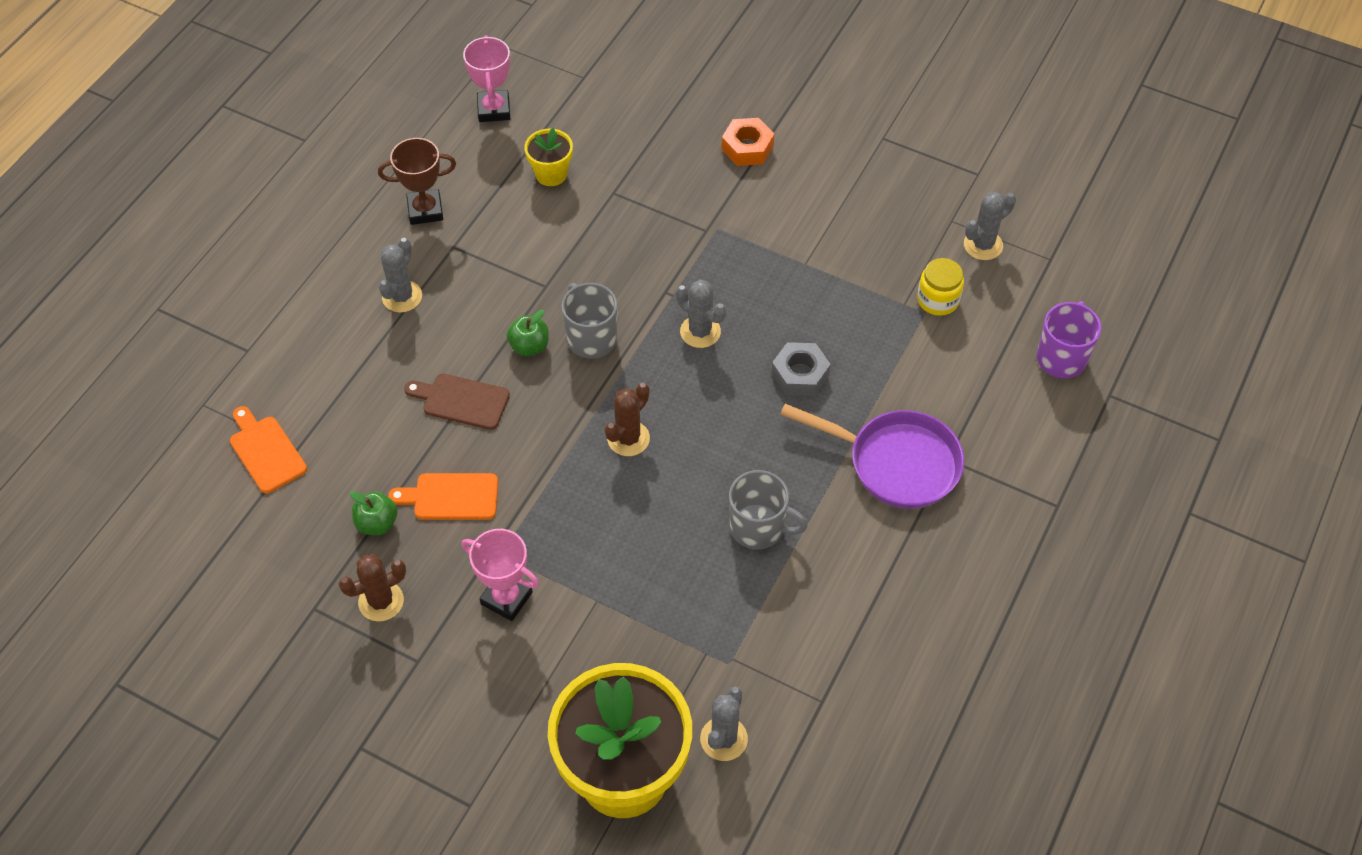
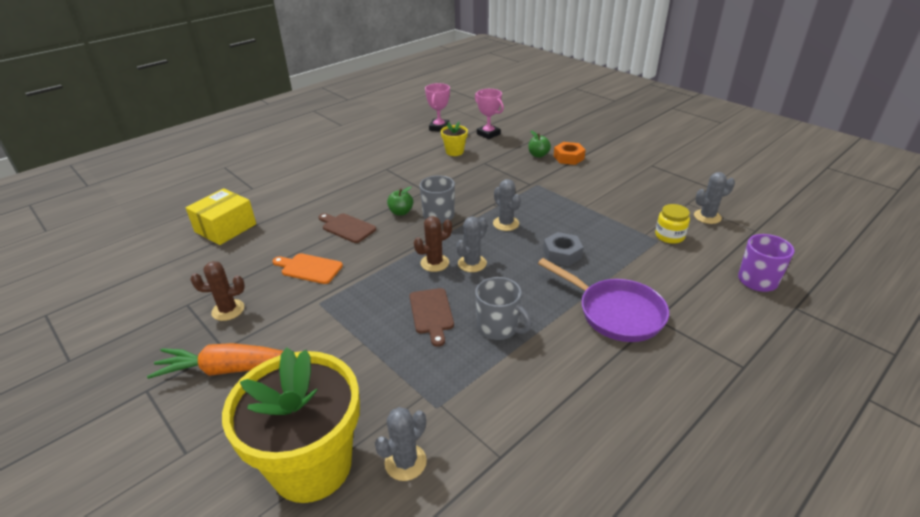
camera: 20 degrees right, 20 degrees down
(266, 451) = (225, 228): orange cutting board -> yellow box
(377, 523) = (257, 271): green apple -> green apple (538, 155)
(402, 297) = (346, 182): grey cactus -> grey cactus (472, 263)
(425, 210) = (381, 154): brown trophy -> none
(445, 688) = (228, 369): none -> orange carrot
(506, 598) = (305, 327): pink trophy -> pink trophy (488, 134)
(663, 529) = (431, 313): none -> brown cutting board

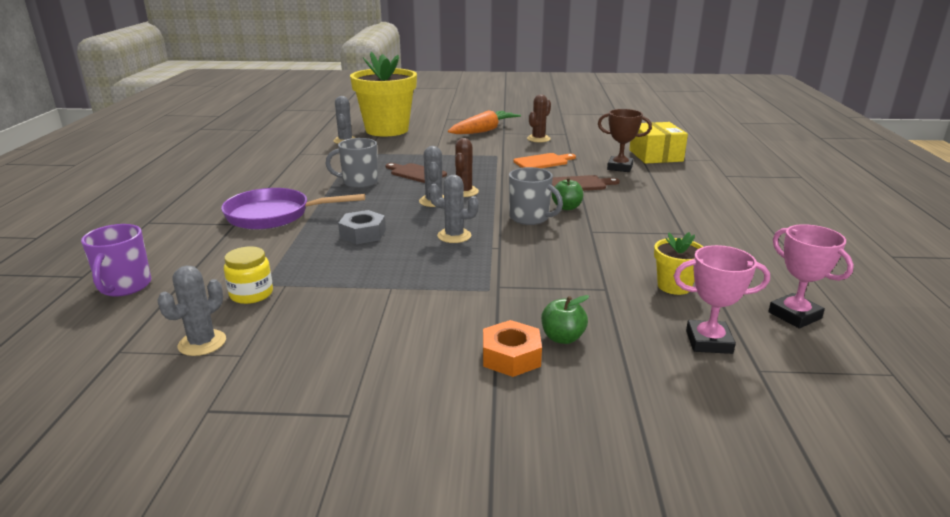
camera: 135 degrees right, 10 degrees down
(281, 229) = (620, 167): none -> brown trophy

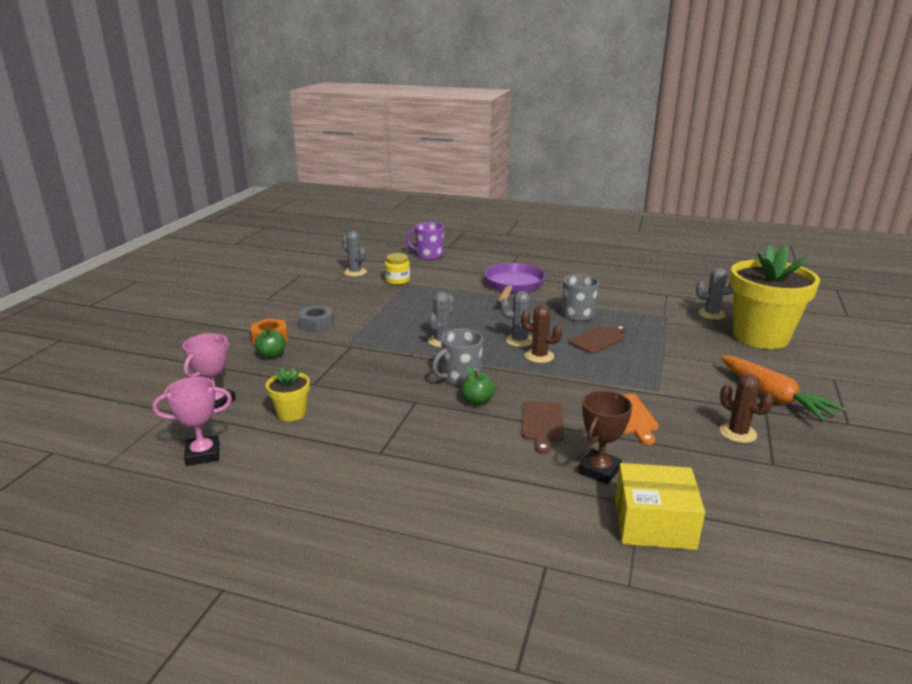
camera: 105 degrees right, 0 degrees up
(362, 234) = (464, 310): grey nut -> grey nut (317, 324)

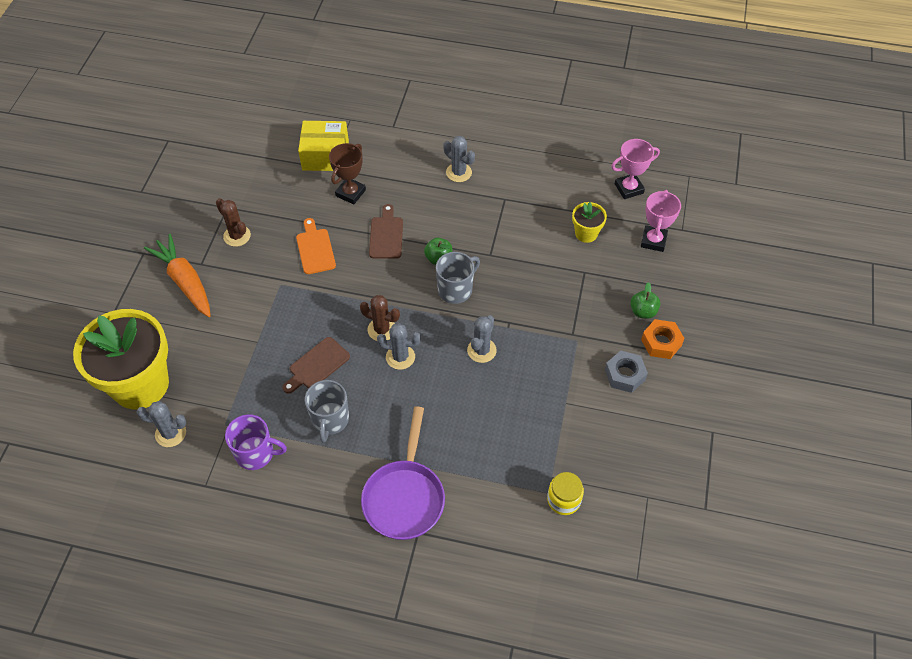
camera: 175 degrees right, 30 degrees up
(355, 272) = (631, 524): grey cactus -> grey cactus (459, 172)
(428, 255) = (538, 602): purple mug -> purple mug (256, 453)

